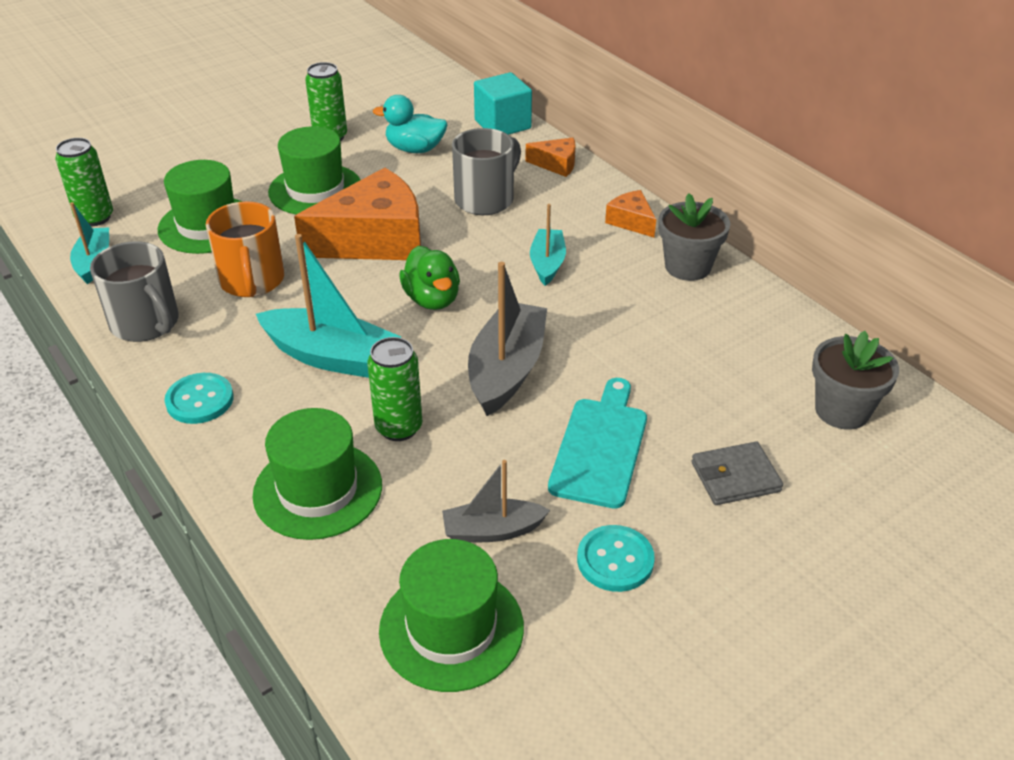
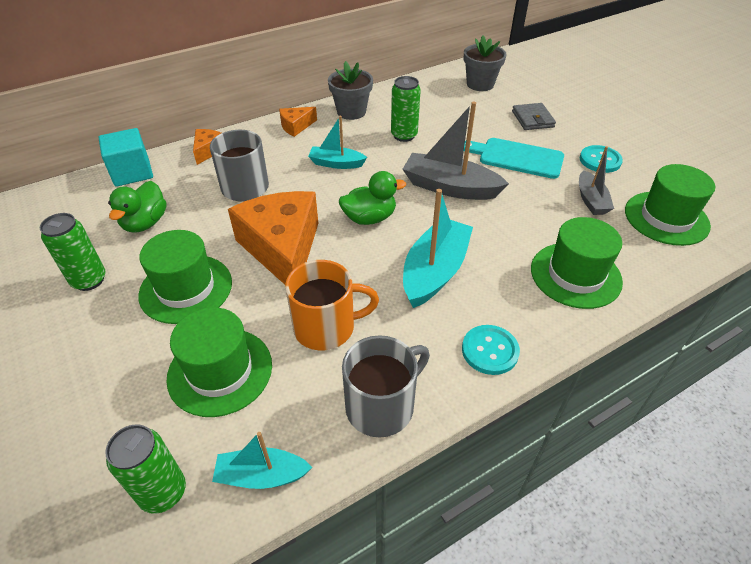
camera: 85 degrees left, 5 degrees up
(399, 427) = (510, 236): green can -> green can (404, 135)
(415, 149) = (145, 223): turquoise duck -> green duck

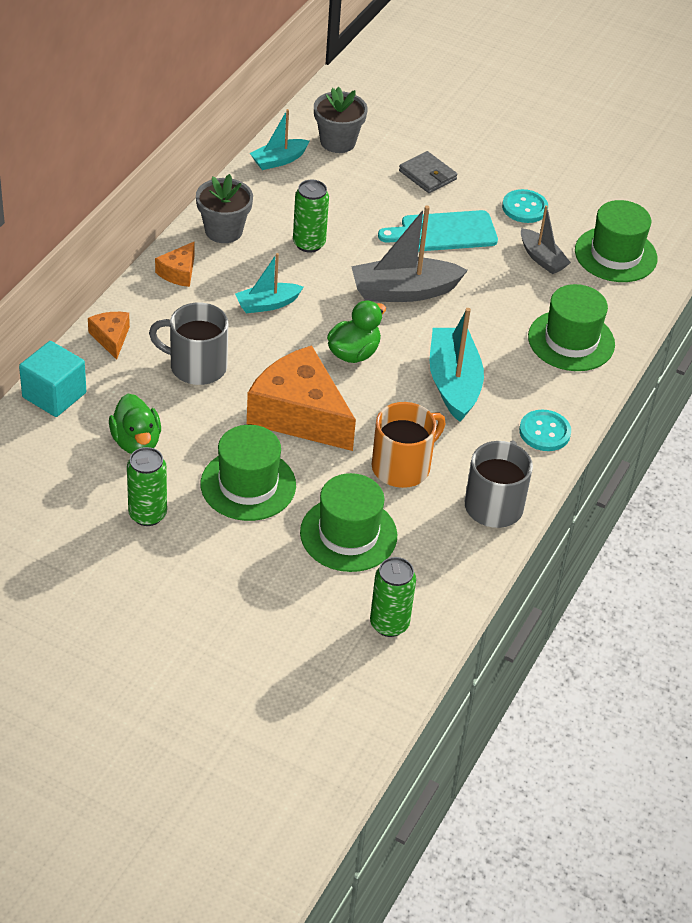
camera: 35 degrees left, 0 degrees up
(261, 475) = (448, 584): turquoise boat -> turquoise boat (279, 160)

